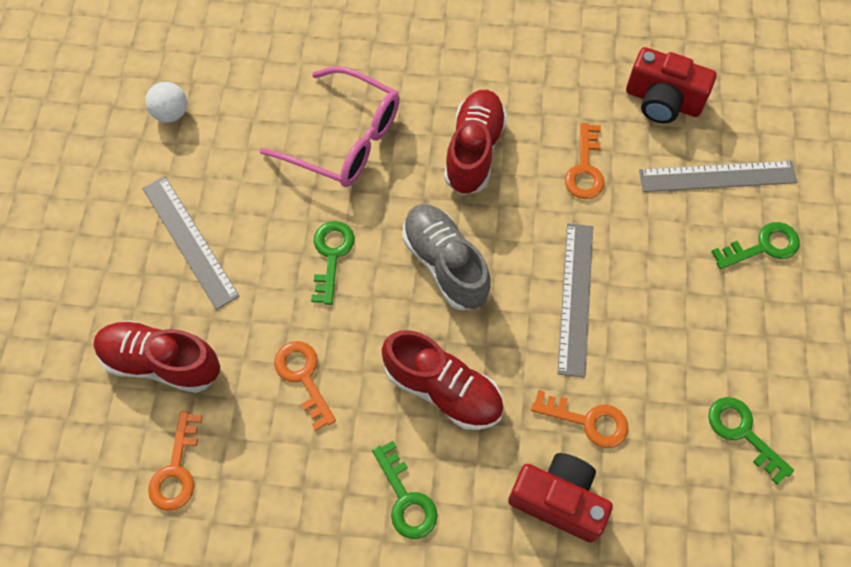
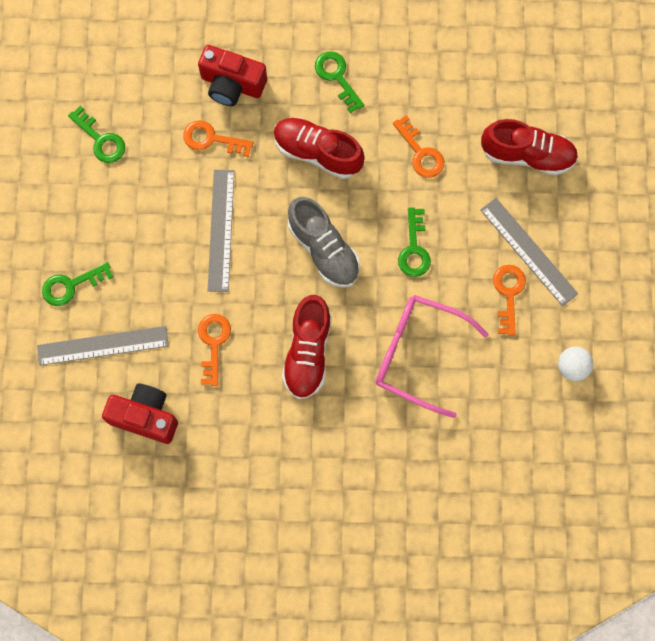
camera: 175 degrees right, 10 degrees up
(176, 469) = (498, 82): orange key -> orange key (508, 294)

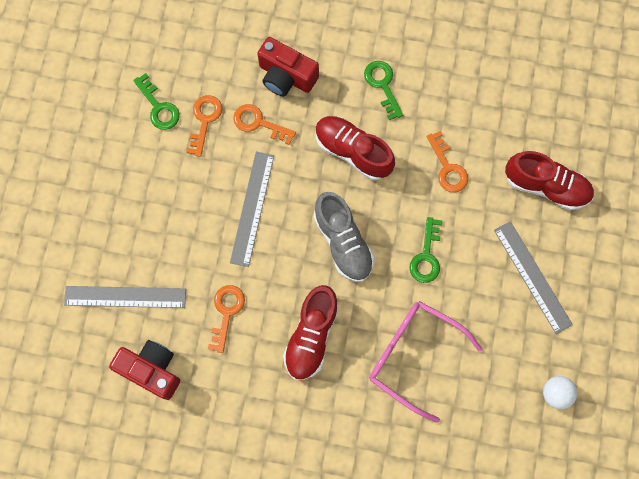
camera: 10 degrees right, 0 degrees up
(71, 285) = (107, 236): green key -> none
(508, 294) = (507, 313): orange key -> orange key (204, 120)

